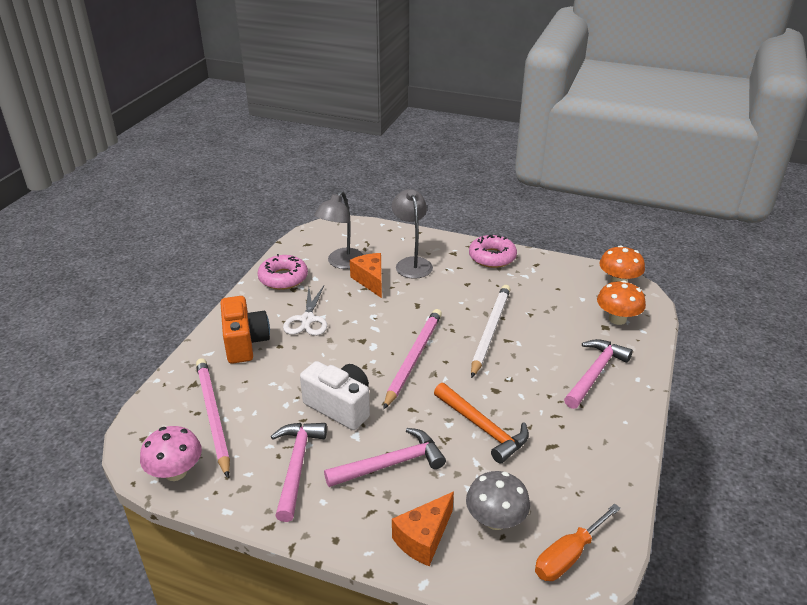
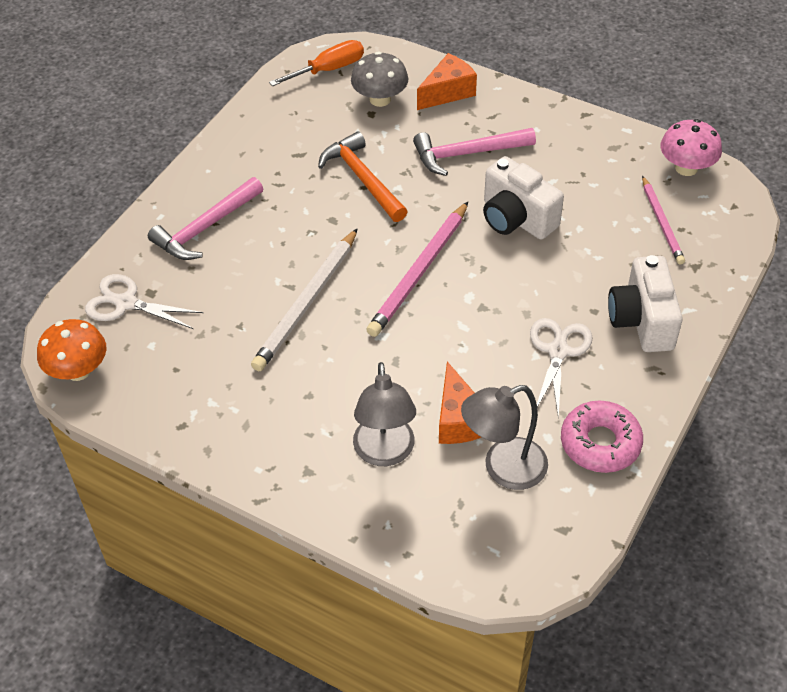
camera: 170 degrees left, 15 degrees up
(213, 416) = (662, 222): pink pencil -> pink pencil, size x0.63
(245, 343) = (642, 321): orange camera -> white camera
(297, 466) = (562, 161): pink hammer -> none
(341, 263) = (503, 468): grey lamp -> grey lamp turned 150 degrees counterclockwise
(492, 257) = (246, 451): pink donut -> none
(617, 319) = (126, 303): orange mushroom -> white scissors

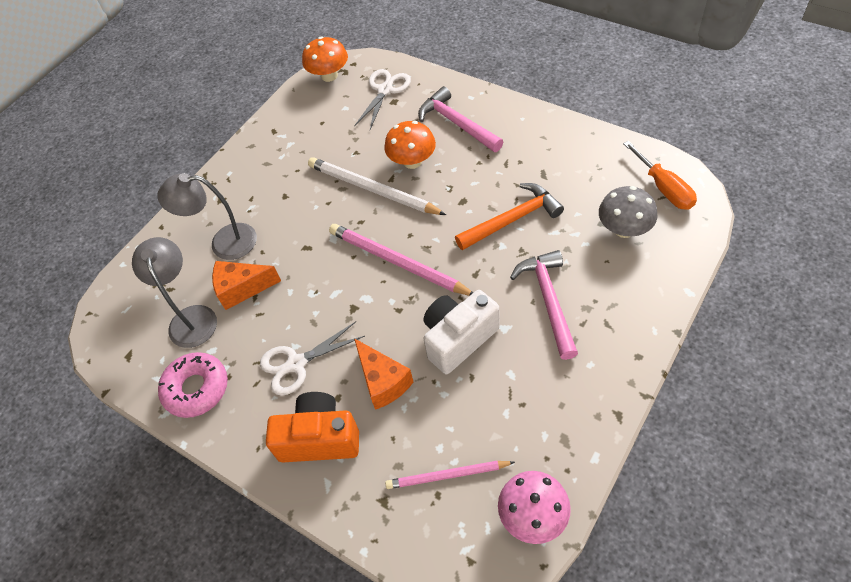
camera: 100 degrees right, 5 degrees up
(264, 267) = (412, 161): none -> orange mushroom
(448, 92) = (641, 285): orange cheese -> orange cheese (383, 381)
(558, 351) = (296, 364): white scissors -> white scissors turned 135 degrees clockwise
(642, 321) = (319, 438): white camera -> orange camera

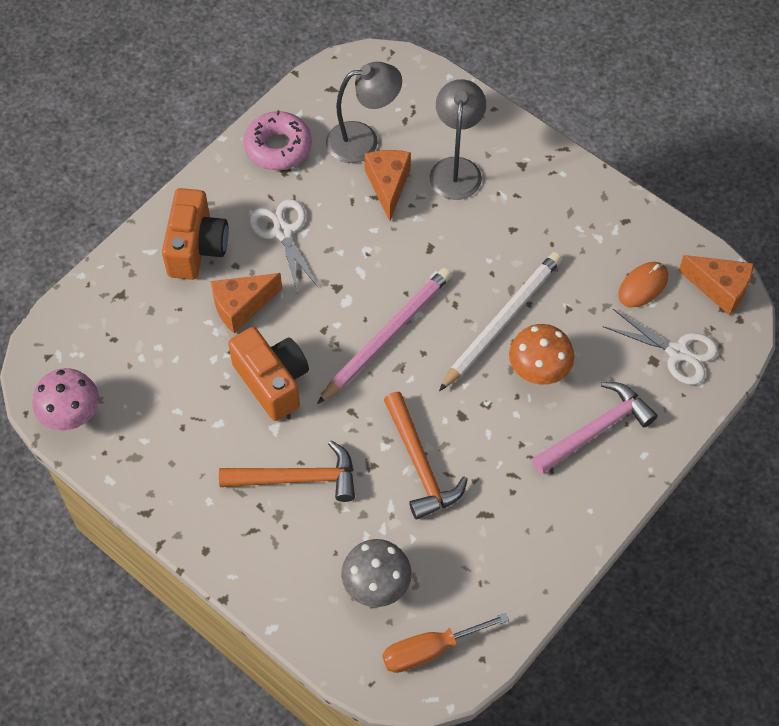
camera: 90 degrees right, 5 degrees up
(329, 75) = (719, 288): orange mushroom -> orange cheese
(331, 114) = (643, 286): none -> orange mouse
(447, 476) = (129, 349): pink pencil -> none
(458, 339) = (272, 381): white camera -> orange camera
(549, 300) = (297, 479): pink hammer -> orange hammer

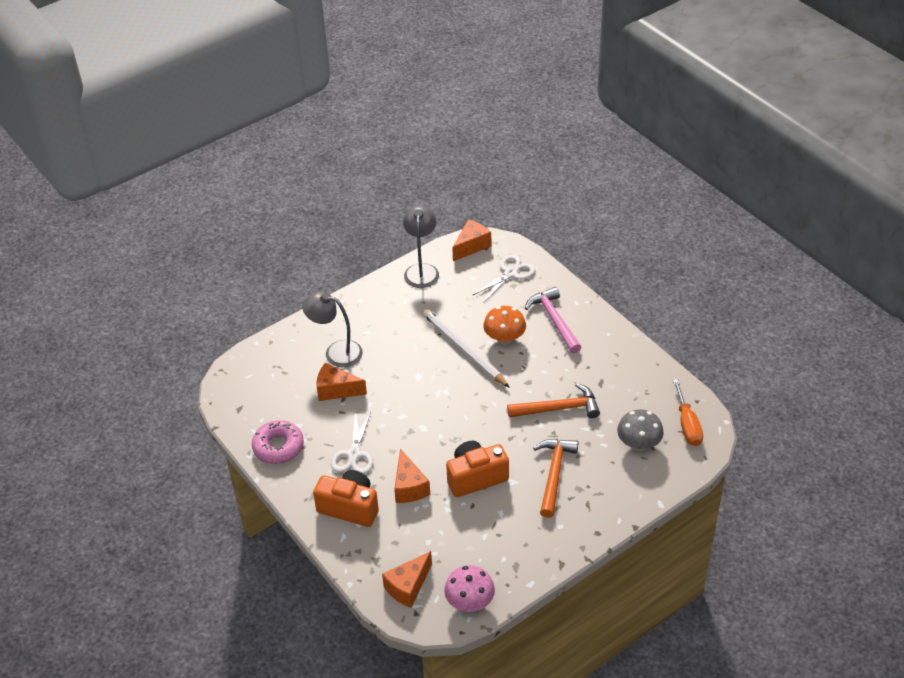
camera: 75 degrees left, 15 degrees down
(85, 339) = (408, 587): none -> orange cheese
(283, 232) = (354, 454): white scissors -> white scissors turned 75 degrees counterclockwise
(363, 140) = (292, 397): grey lamp -> grey lamp (421, 270)
(386, 336) = (457, 410): pink pencil -> none
(643, 286) = (458, 279): orange mouse -> none

